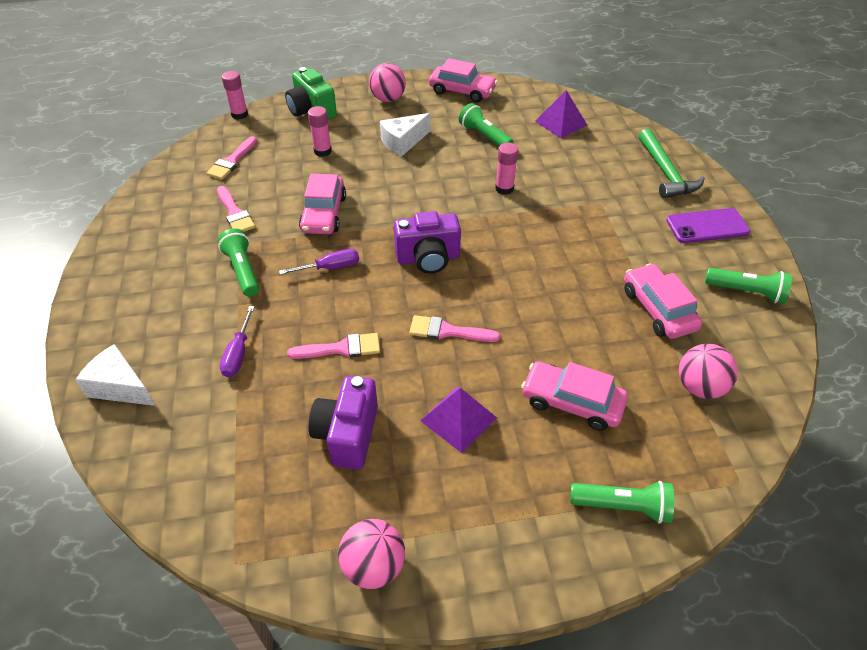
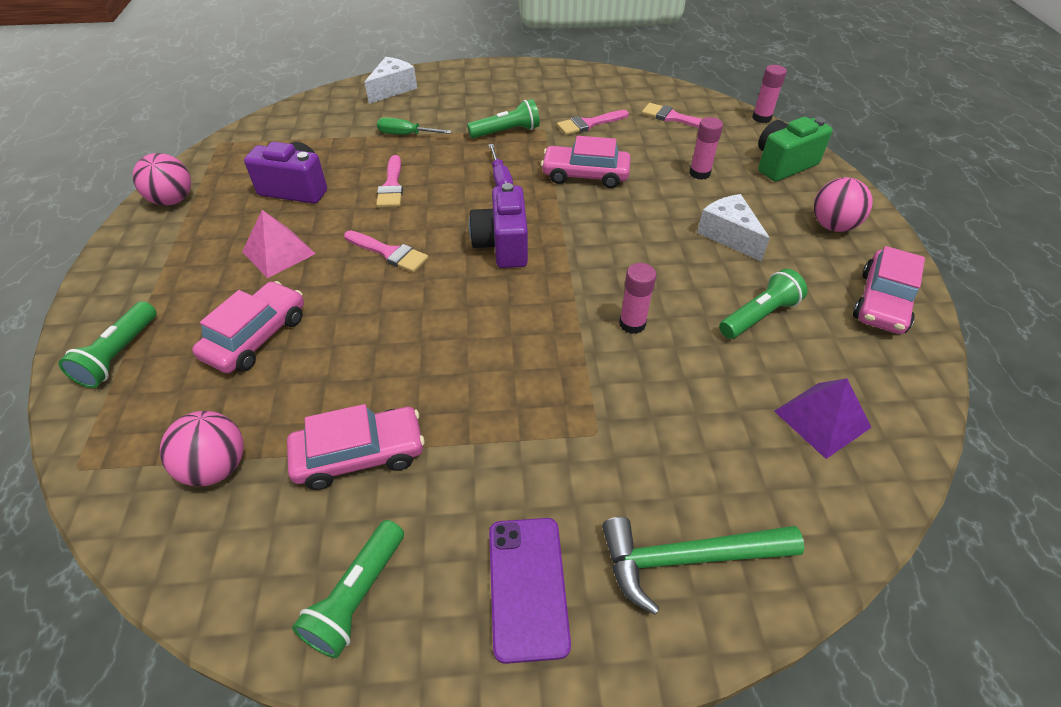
camera: 95 degrees right, 0 degrees up
(238, 353) = (406, 135): purple screwdriver -> green screwdriver
(447, 331) = (389, 253): pink brush -> pink brush turned 105 degrees clockwise
(458, 419) = (278, 252): purple pyramid -> pink pyramid

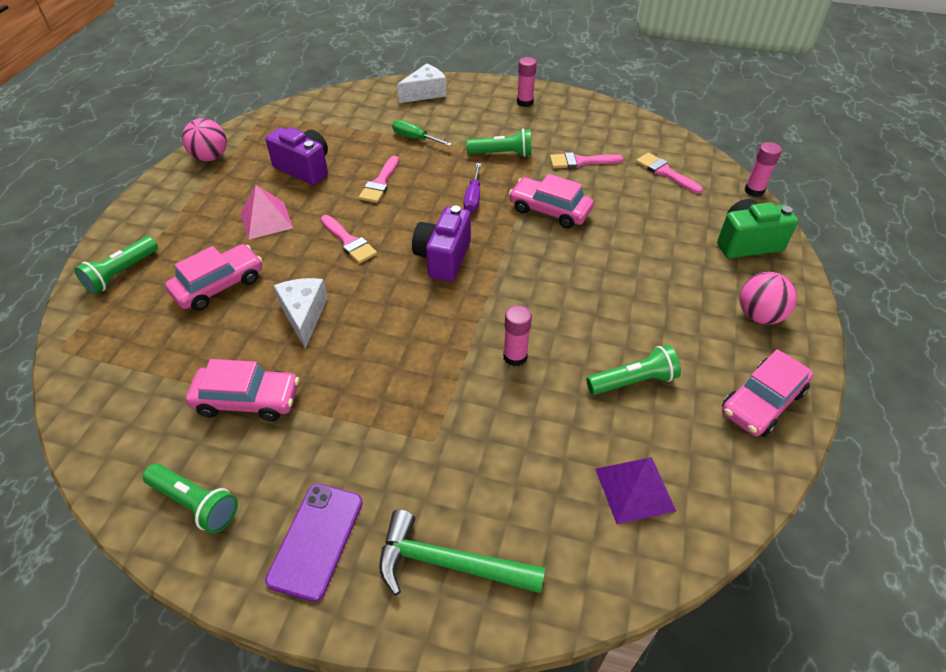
camera: 20 degrees right, 0 degrees up
(216, 467) = (147, 378): pink ball -> none
(357, 596) = (195, 503): green flashlight -> green flashlight turned 105 degrees counterclockwise
(699, 173) = (658, 233): pink glue stick -> pink glue stick (525, 102)
(729, 235) = (650, 299): white cheese -> white cheese (304, 315)

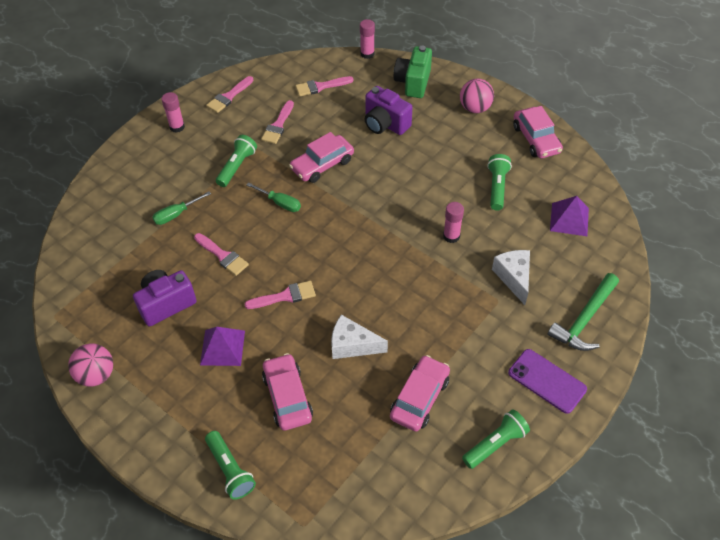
camera: 65 degrees left, 5 degrees up
(266, 220) = (222, 347): pink pyramid -> purple pyramid
(425, 93) = (111, 186): white cheese -> white cheese (513, 278)
(443, 258) = (338, 243): purple camera -> purple camera (385, 124)
(473, 197) = (280, 203): purple screwdriver -> green screwdriver
(592, 118) = (229, 97): none -> pink brush

